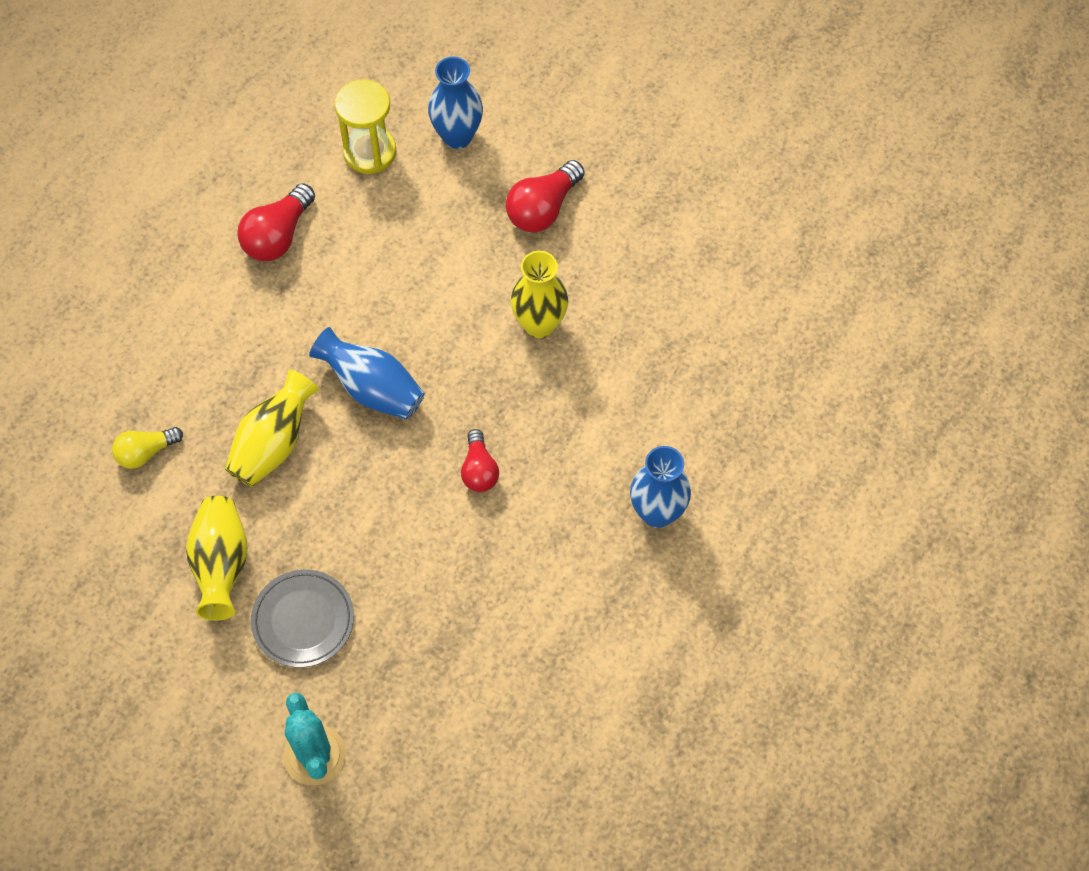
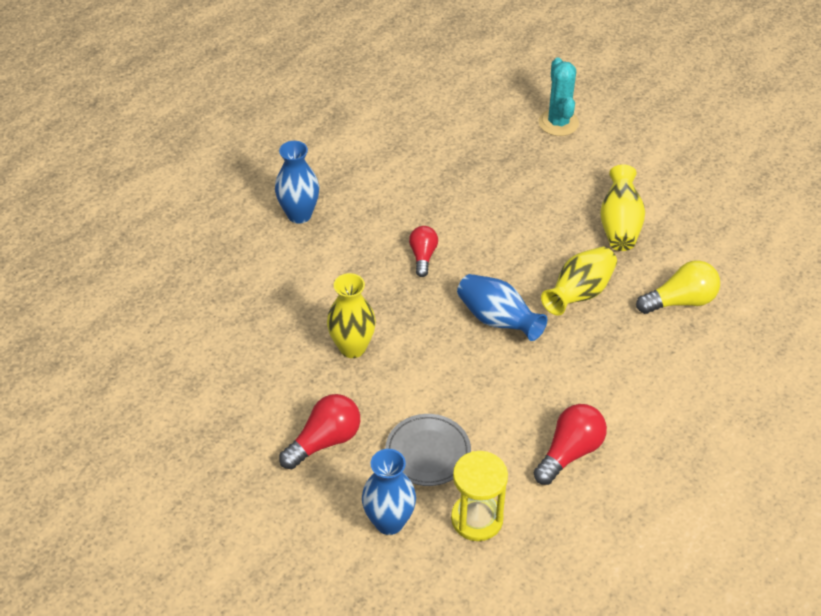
camera: 170 degrees left, 15 degrees down
(146, 452) = (680, 301): yellow light bulb -> yellow light bulb, size x1.52
(303, 620) = (562, 188): grey plate -> grey plate (428, 453)

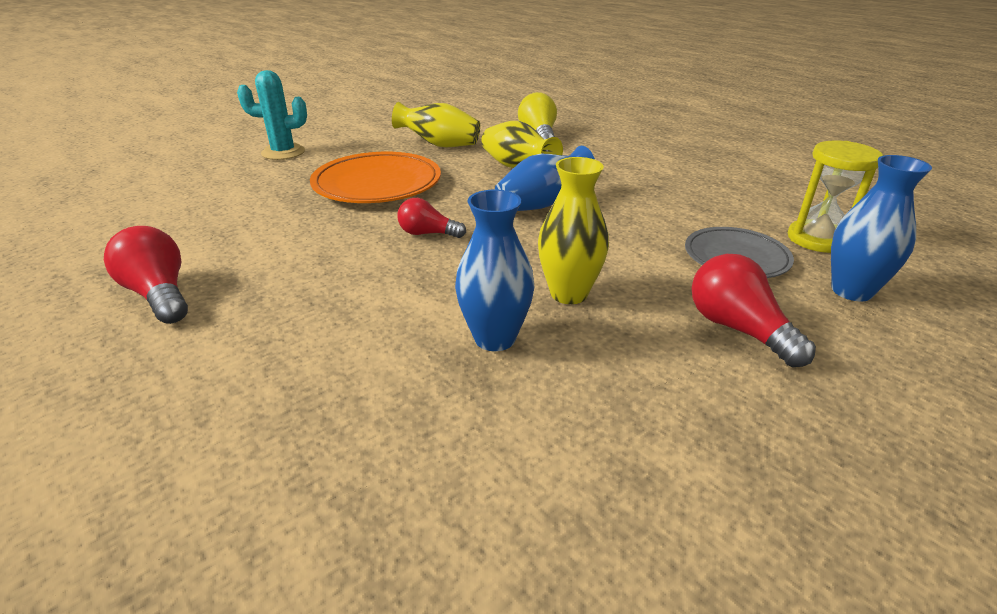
camera: 80 degrees left, 15 degrees down
(299, 214) = (284, 318): blue vase -> blue vase (495, 338)
(506, 204) = (377, 184): none -> orange plate
(569, 452) = (714, 190): red light bulb -> red light bulb (159, 295)

